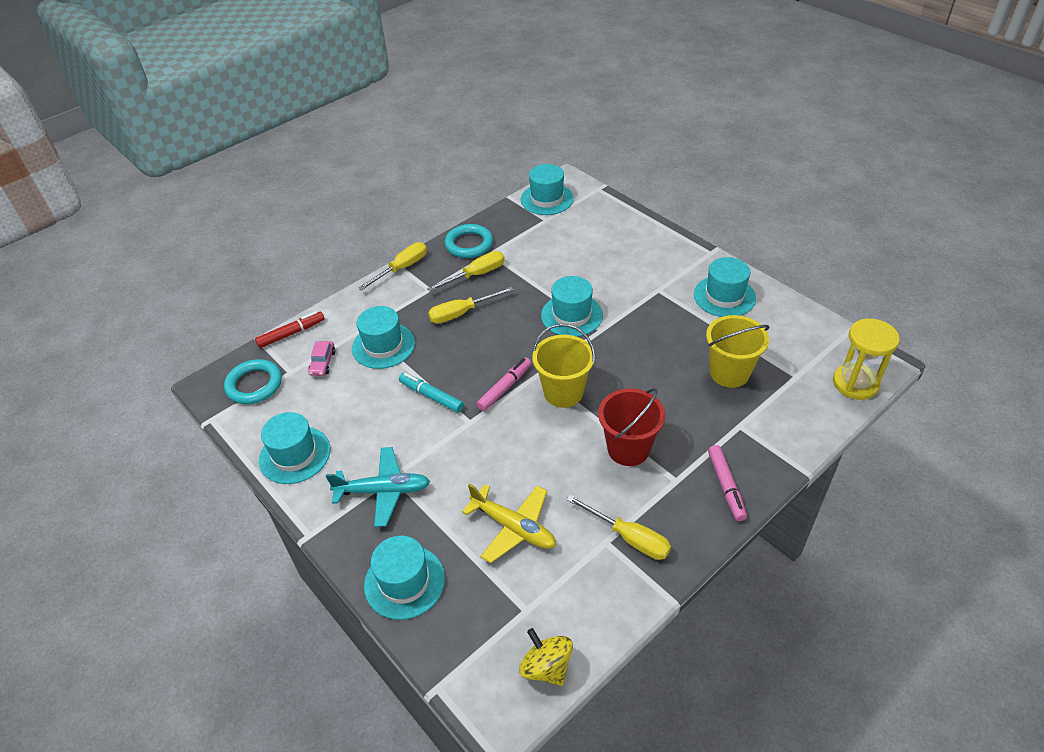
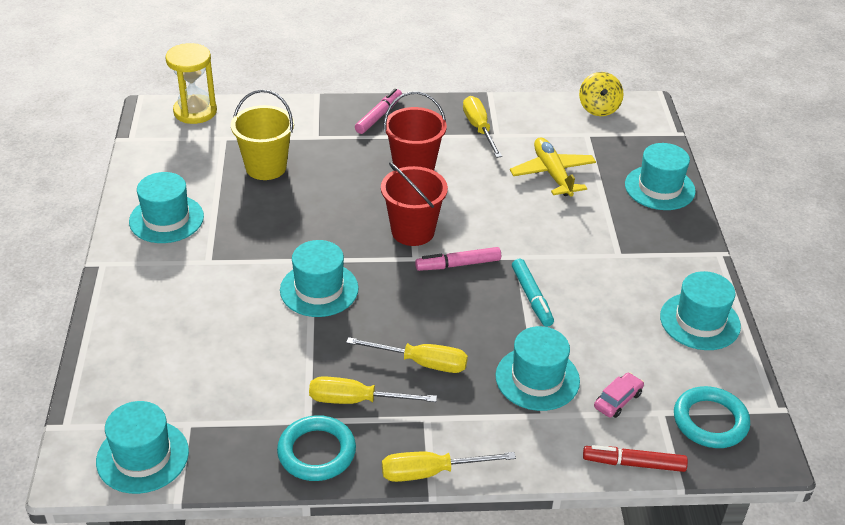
camera: 145 degrees left, 5 degrees down
(383, 491) = (635, 249): turquoise plane -> none
(563, 392) = (413, 231): yellow bucket -> red bucket

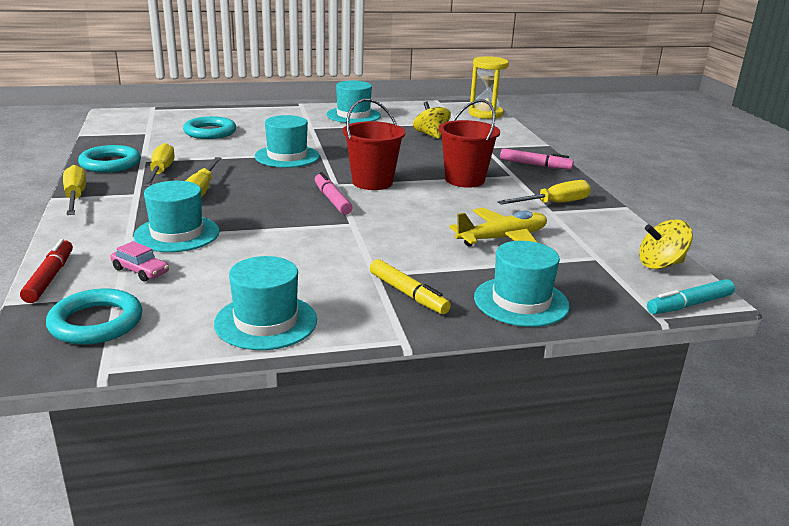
camera: 80 degrees right, 15 degrees down
(142, 456) = (121, 125): turquoise hat -> none
(204, 358) = (210, 132): none -> turquoise ring
(266, 167) = (431, 135): yellow bucket -> yellow spinning top
(531, 297) = (292, 230): turquoise marker -> turquoise marker (689, 305)
(651, 241) = (408, 294): none -> yellow marker

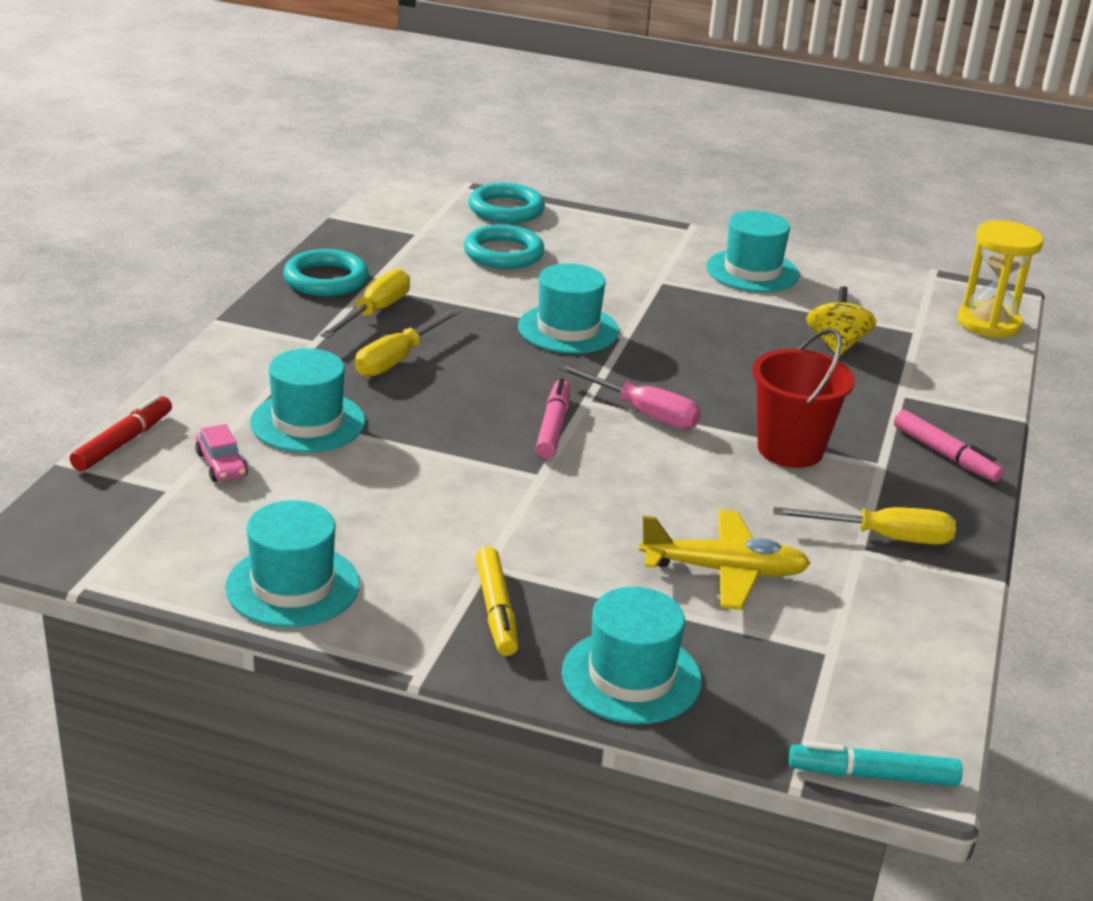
camera: 30 degrees right, 5 degrees up
(75, 197) = (241, 326): yellow screwdriver -> none
(96, 322) = (121, 520): turquoise ring -> turquoise ring (506, 209)
(372, 182) = (642, 412): red bucket -> pink screwdriver
(660, 264) = (918, 698): yellow spinning top -> none

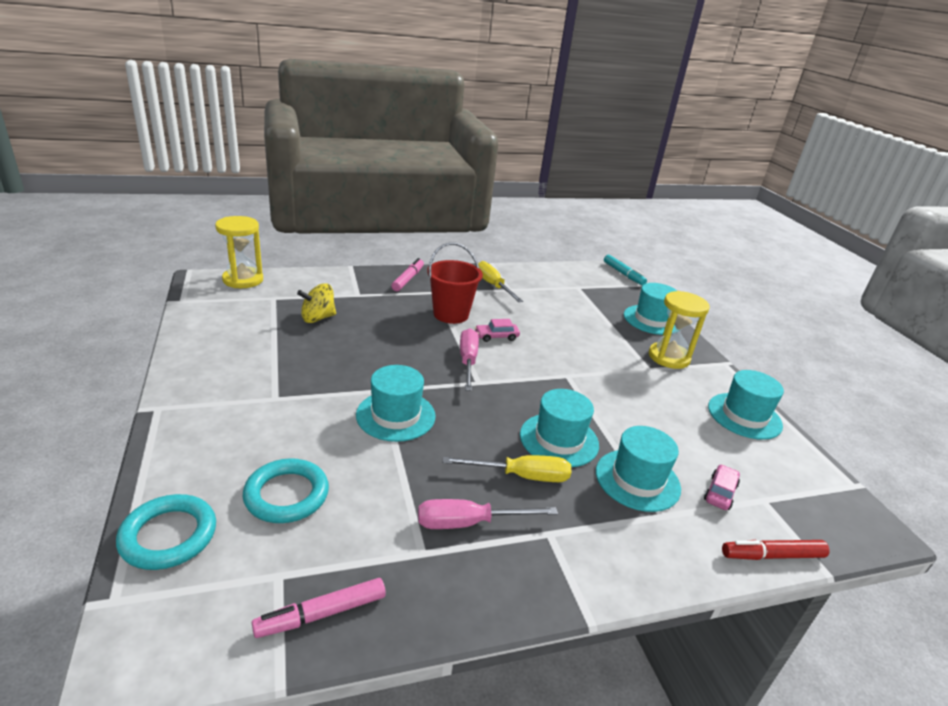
camera: 125 degrees left, 0 degrees up
(326, 279) = (443, 590): turquoise ring -> none
(375, 312) = (469, 523): yellow screwdriver -> pink screwdriver
(496, 610) = (669, 357): yellow marker -> yellow hourglass
(553, 427) = (519, 385): pink marker -> pink marker (321, 614)
(692, 462) = (496, 336): none -> pink car
(724, 571) = (565, 314): yellow plane -> none
(752, 271) = (225, 363): turquoise hat -> turquoise hat (559, 440)

